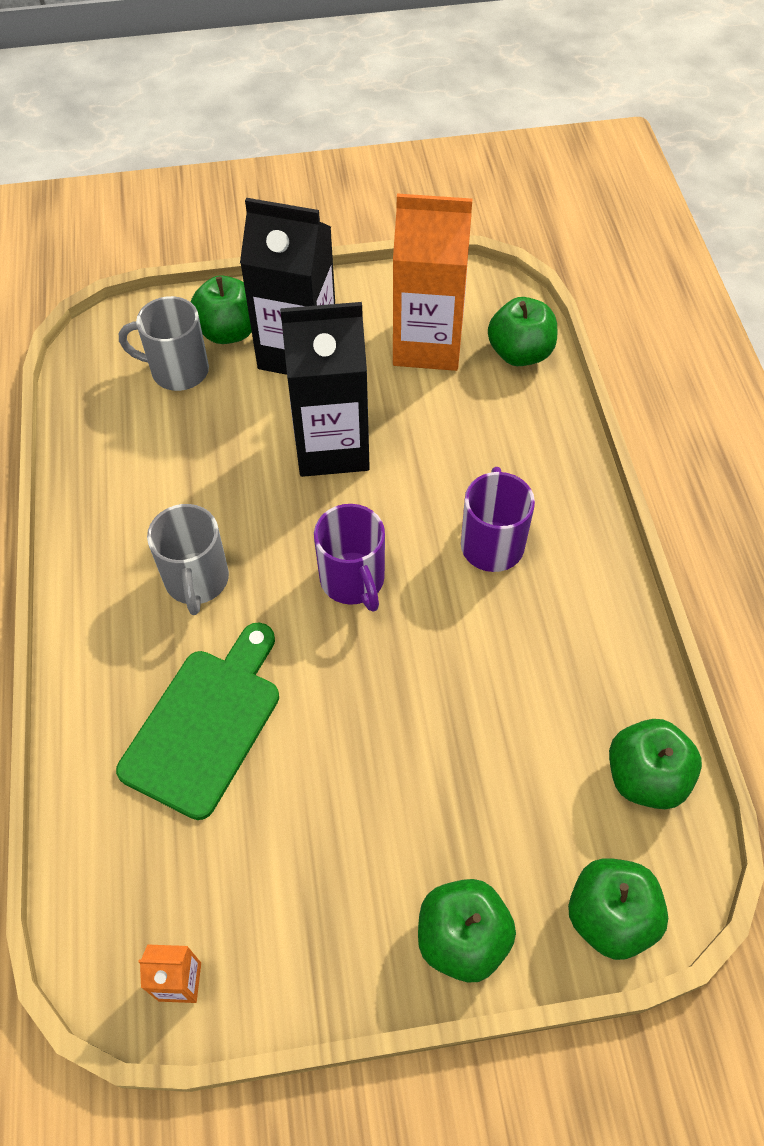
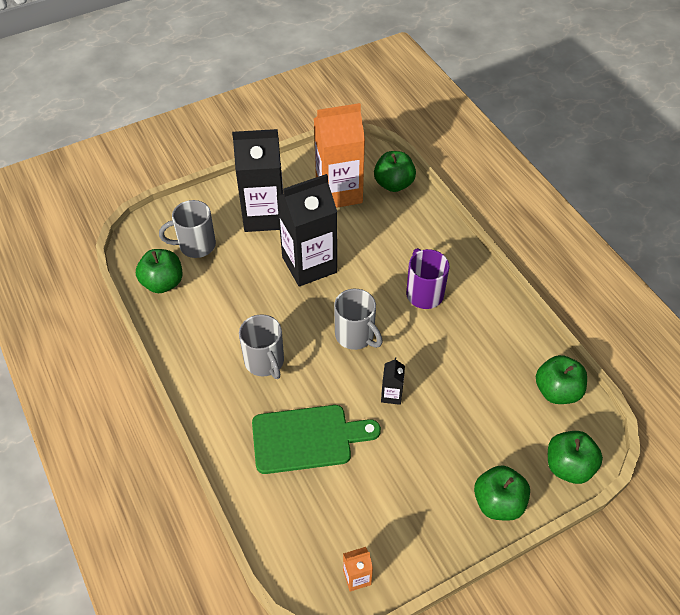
camera: 20 degrees left, 5 degrees down
(205, 724) = (307, 438): green cutting board -> green cutting board turned 75 degrees clockwise
(229, 331) = (216, 214): green apple -> green apple (163, 283)
(353, 581) = (355, 335): purple mug -> grey mug
(367, 695) = (391, 395): none -> black carton

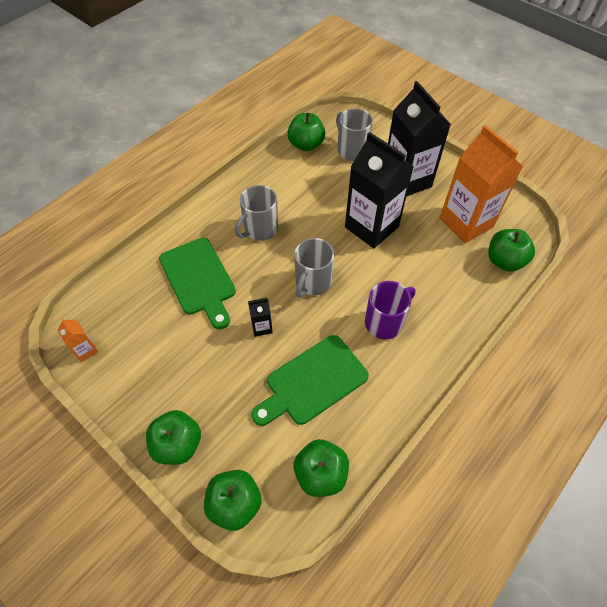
camera: 70 degrees right, 5 degrees up
(467, 370) = (312, 382): none -> green cutting board

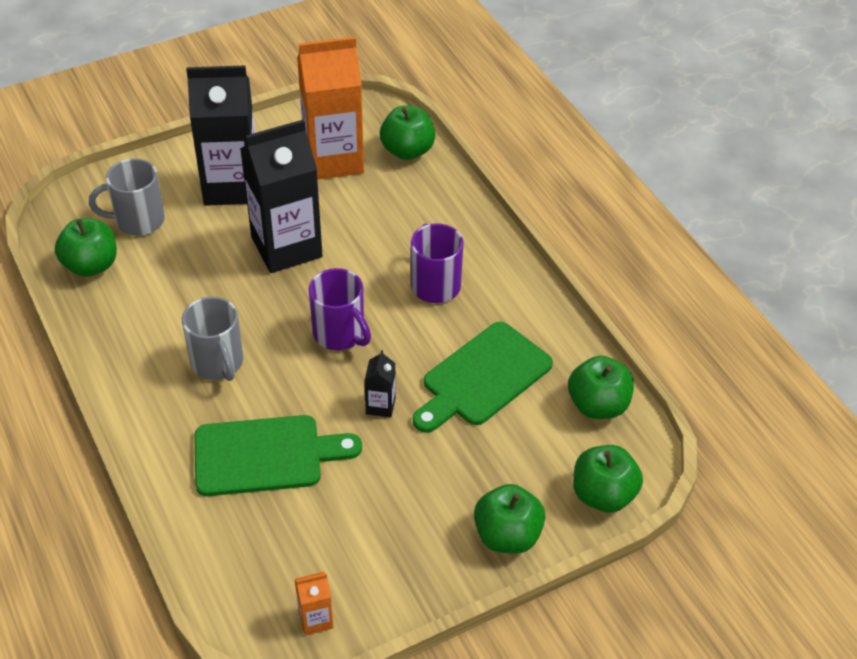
camera: 70 degrees left, 10 degrees down
(312, 282) = (340, 334): grey mug -> purple mug
(312, 382) = (482, 378): green cutting board -> green cutting board turned 60 degrees clockwise

